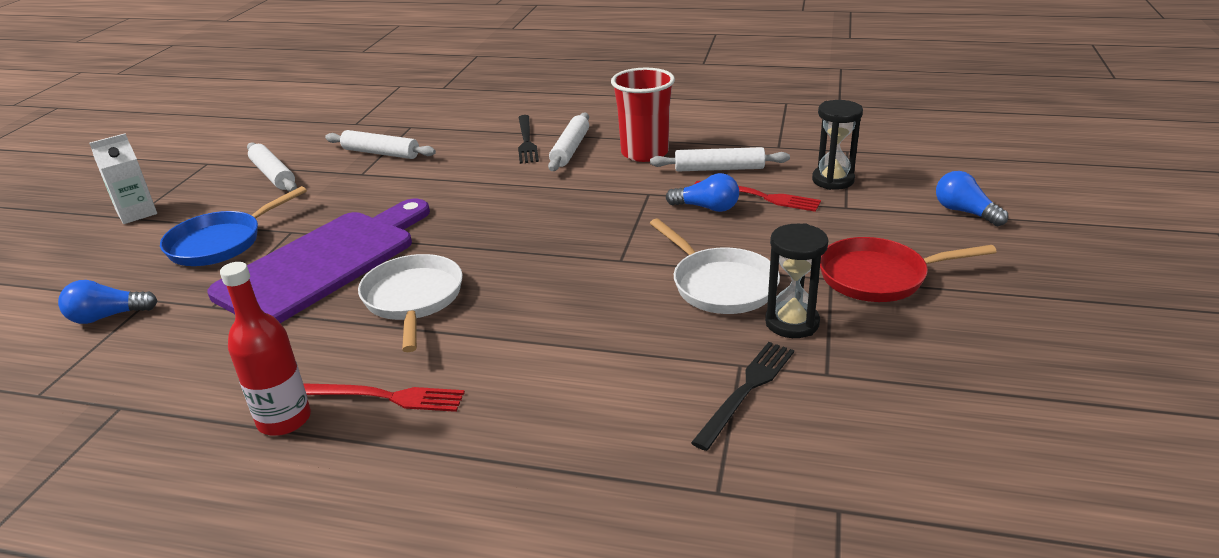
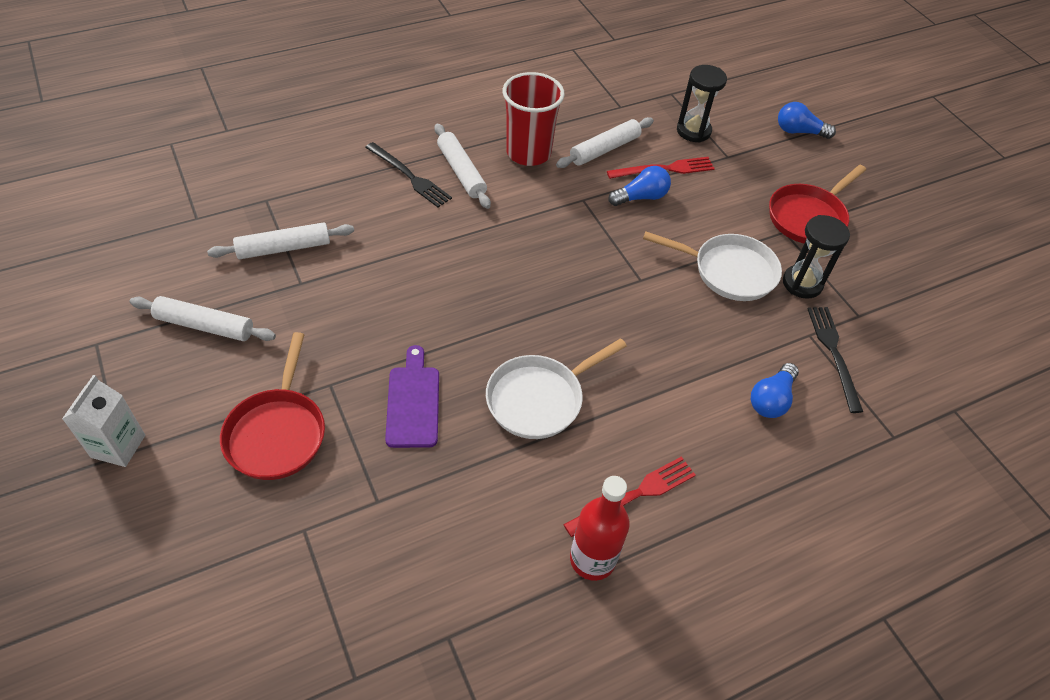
camera: 45 degrees left, 20 degrees up
(108, 316) = (291, 570): blue light bulb -> blue light bulb (771, 399)
(221, 243) = (277, 432): blue pan -> red pan
(324, 263) = (413, 402): purple cutting board -> purple cutting board, size x0.50
(413, 300) = (540, 399): white pan -> white pan turned 75 degrees counterclockwise

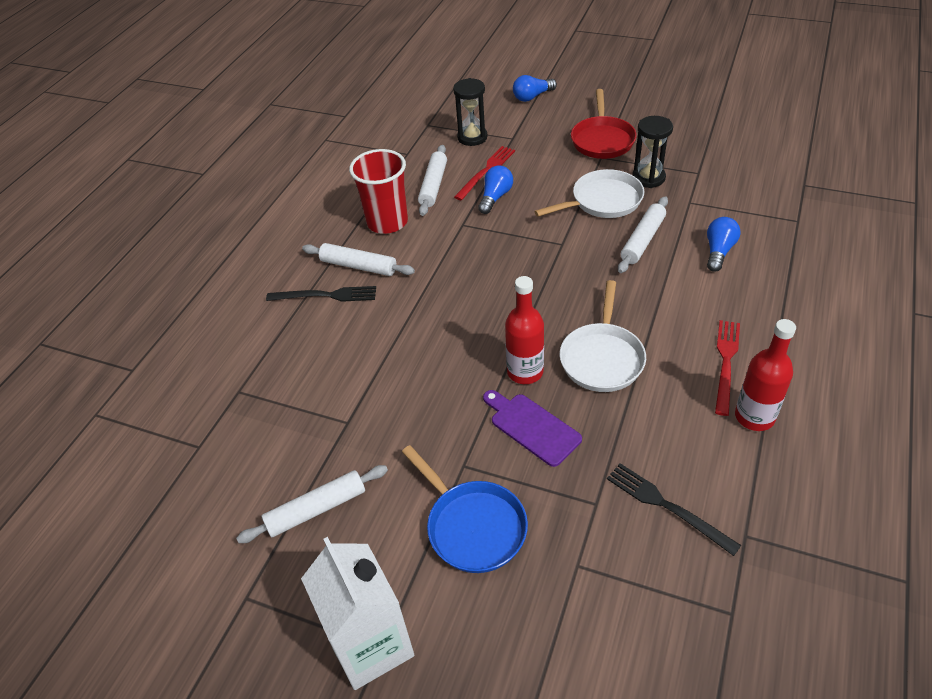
camera: 35 degrees left, 5 degrees down
(118, 446) = (371, 644): white carton -> white carton, size x1.62
(277, 432) = (472, 526): red pan -> blue pan
(284, 248) = (300, 411): white rolling pin -> white rolling pin (642, 240)
(466, 356) = (525, 372): none -> red bottle
(771, 399) = (718, 251): blue light bulb -> blue light bulb turned 150 degrees counterclockwise
(833, 353) = (714, 202): black fork -> black fork (666, 506)

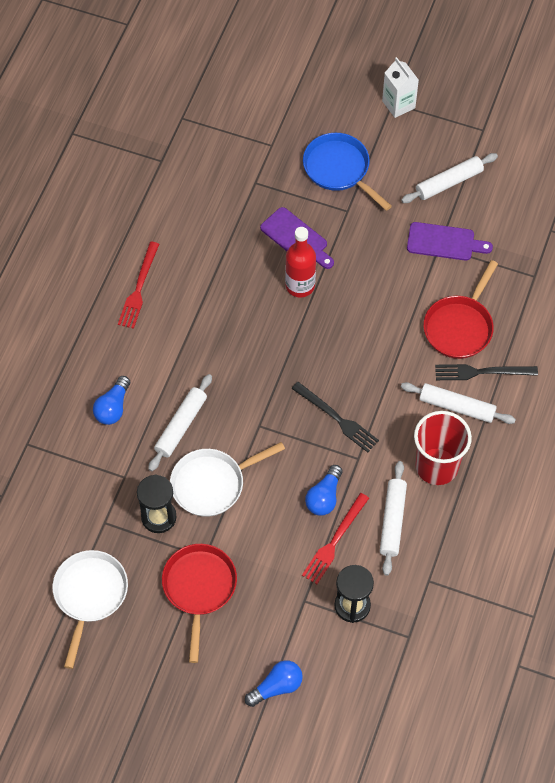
camera: 175 degrees right, 15 degrees up
(339, 428) = (444, 242): none -> purple cutting board
(340, 336) = (460, 326): none -> red pan
(371, 644) = (398, 104): white carton -> white carton, size x0.62
(602, 358) = (236, 296): white pan -> white pan (89, 595)
(666, 506) = (208, 179): black fork -> black fork (337, 418)
(754, 417) = (130, 242): red bottle -> none

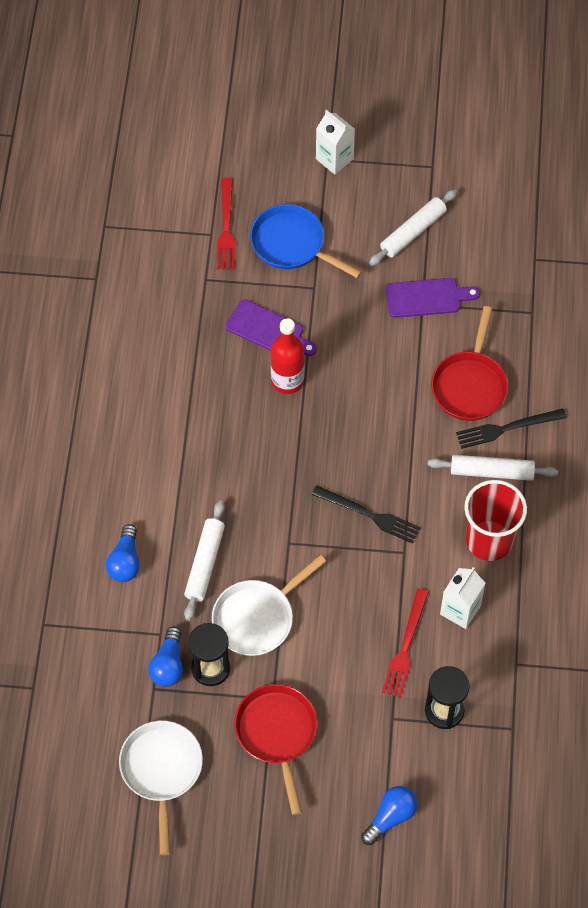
camera: 15 degrees left, 0 degrees up
(139, 288) = (114, 424): red fork -> red fork (226, 227)
(324, 497) = (380, 602): blue light bulb -> blue light bulb (168, 664)
(392, 521) = (460, 610): white rolling pin -> white carton

